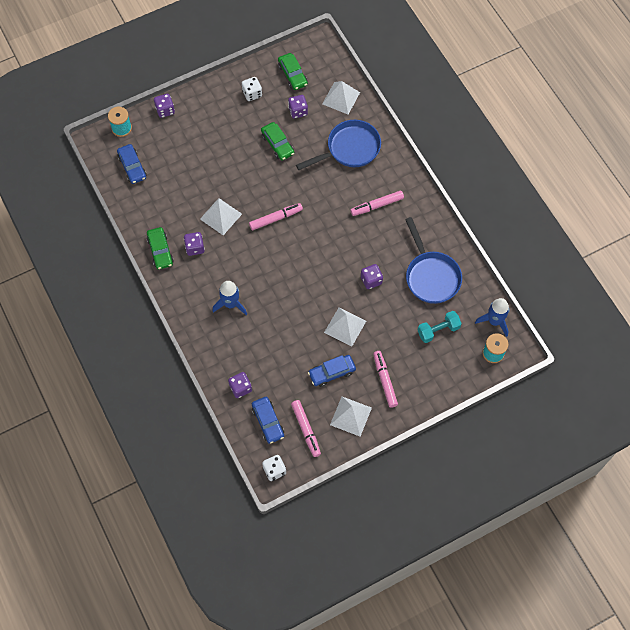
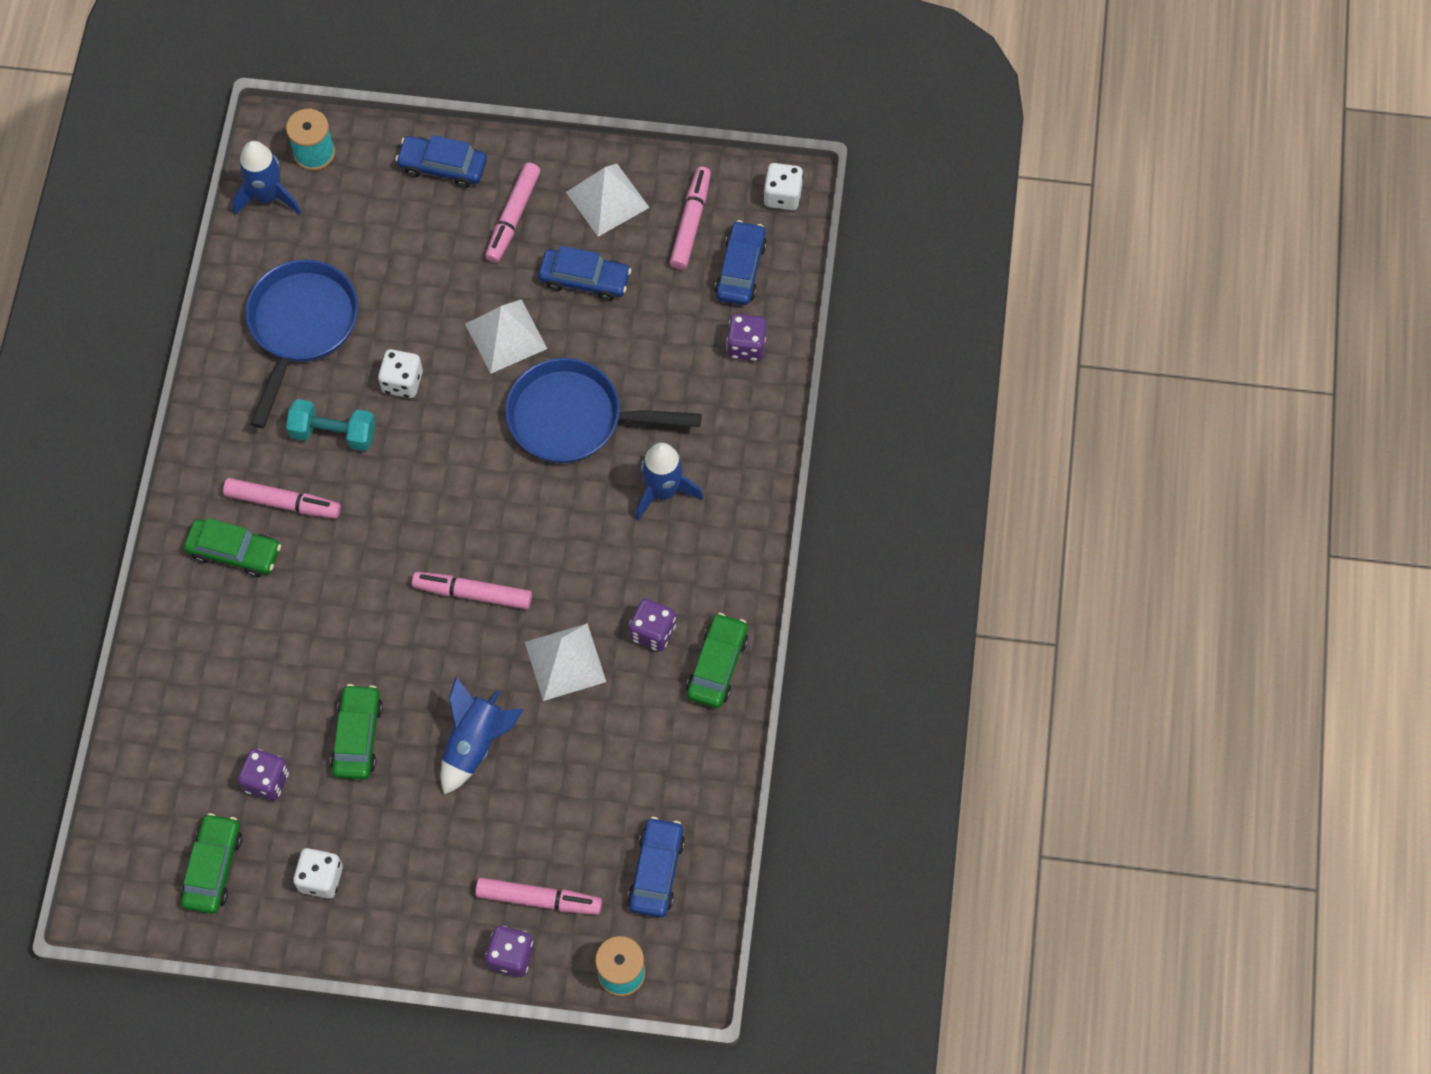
camera: 145 degrees left, 0 degrees up
(169, 133) = (539, 899): none -> pink marker
(232, 168) = (475, 743): none -> blue rocket
(341, 98) = (167, 754): white pyramid -> none
(349, 149) = (239, 640): blue pan -> blue pan (574, 418)
(371, 280) = (402, 382): purple dice -> white dice
(379, 177) = (234, 552): none -> green car
(434, 383) = (443, 166): none -> blue car
(438, 330) = (366, 238): turquoise dumbbell -> turquoise dumbbell (333, 433)

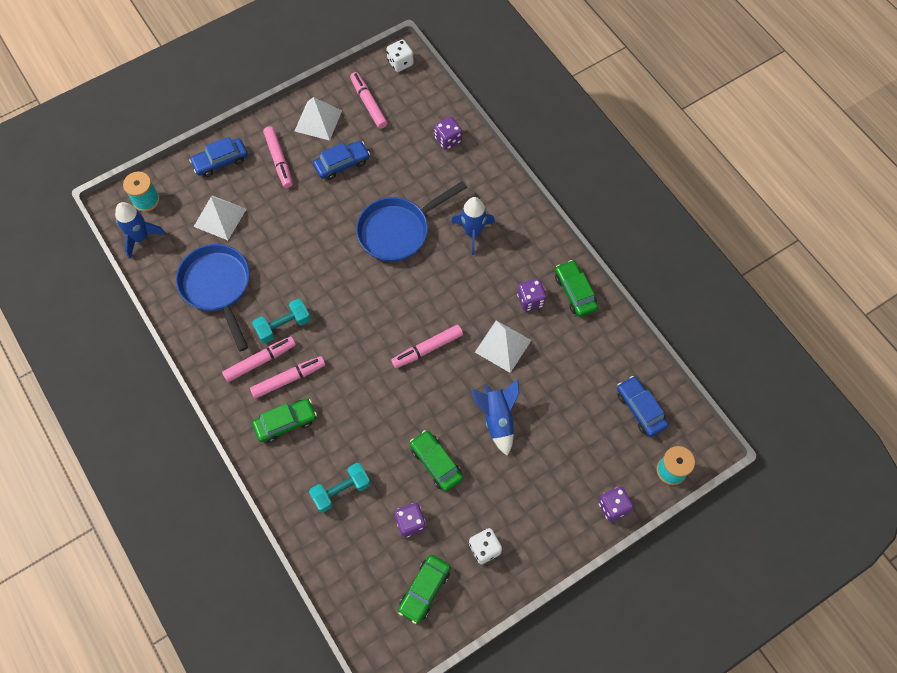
camera: 40 degrees left, 0 degrees up
(213, 867) = (424, 590): green car -> green car turned 120 degrees counterclockwise
(225, 680) = (341, 490): none -> turquoise dumbbell
(402, 382) = (296, 275): white dice -> none
(506, 336) = (328, 217): white pyramid -> white pyramid (220, 217)
(539, 899) = (599, 468): pink marker -> pink marker (260, 361)
(741, 269) = (412, 108): blue car -> none

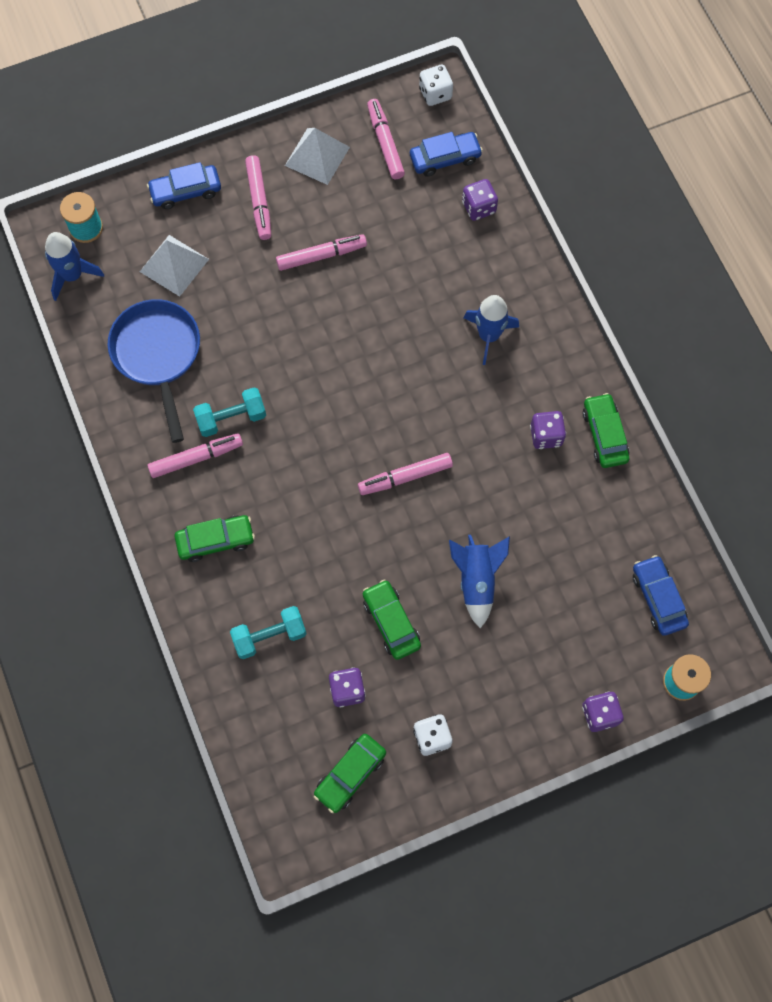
camera: 10 degrees right, 5 degrees up
(288, 379) = (227, 486): pink marker -> pink marker (321, 256)
(342, 164) = (338, 219): blue car -> blue car (445, 158)
(398, 230) = (394, 318): blue pan -> none
(503, 346) = (500, 489): white pyramid -> none

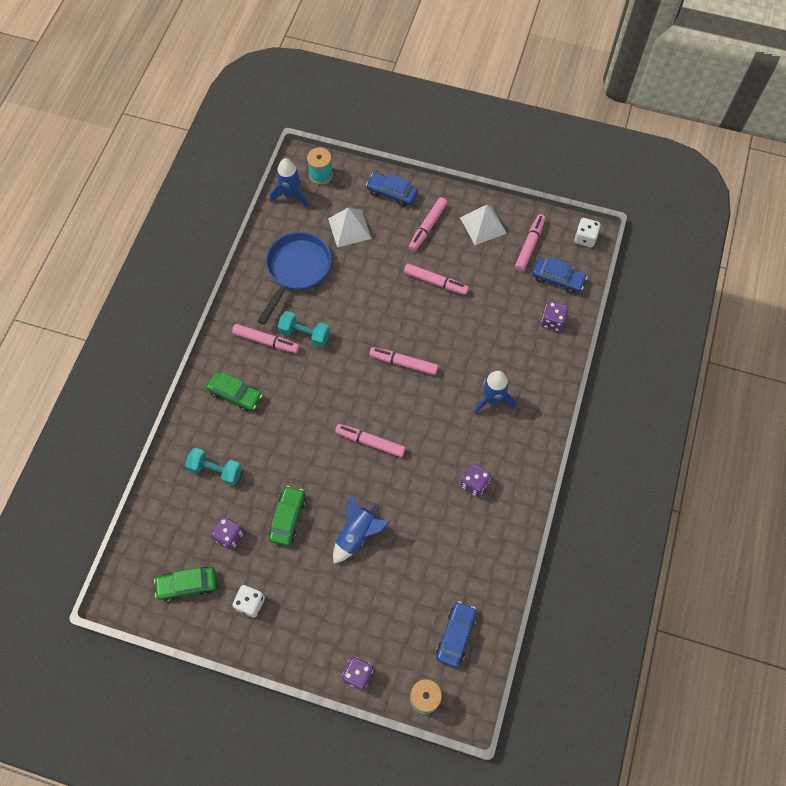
camera: 40 degrees right, 5 degrees down
(365, 368) = (403, 363): none -> pink marker
(604, 434) = (511, 511): green car -> none

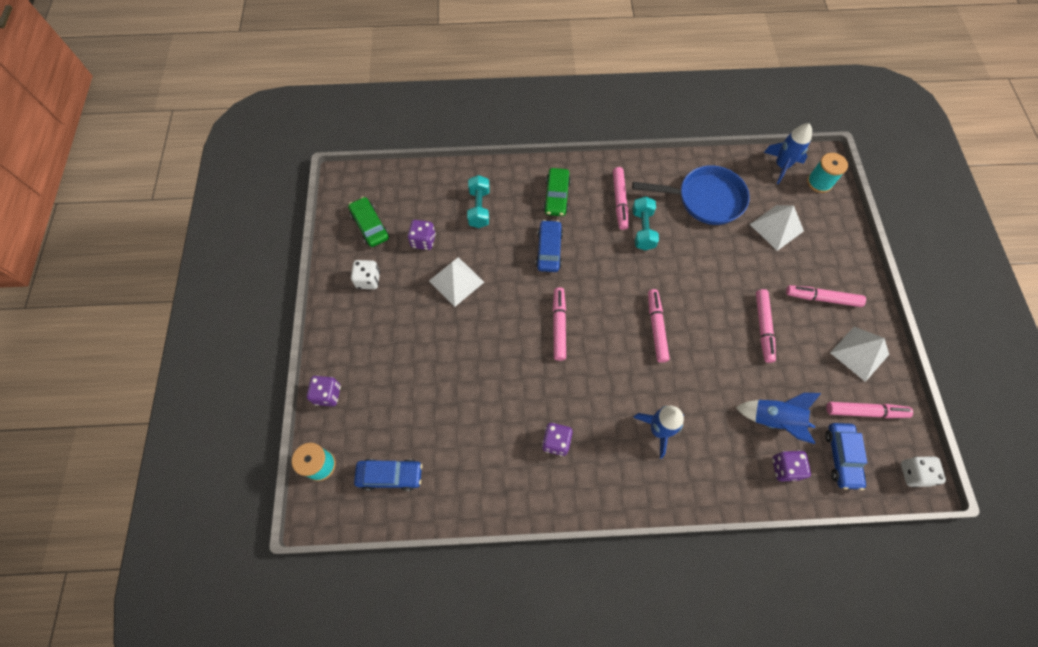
camera: 70 degrees right, 0 degrees up
(288, 518) = (456, 281): green car -> white pyramid
(357, 534) = (461, 347): blue rocket -> blue rocket (774, 420)
(392, 193) = (840, 251): blue car -> blue car (549, 250)

